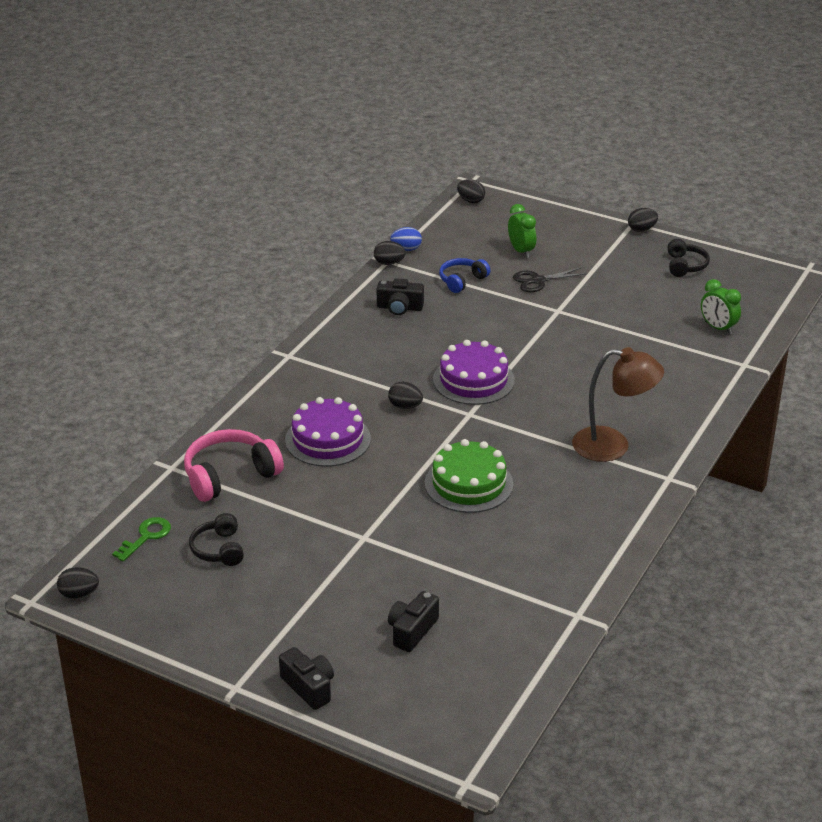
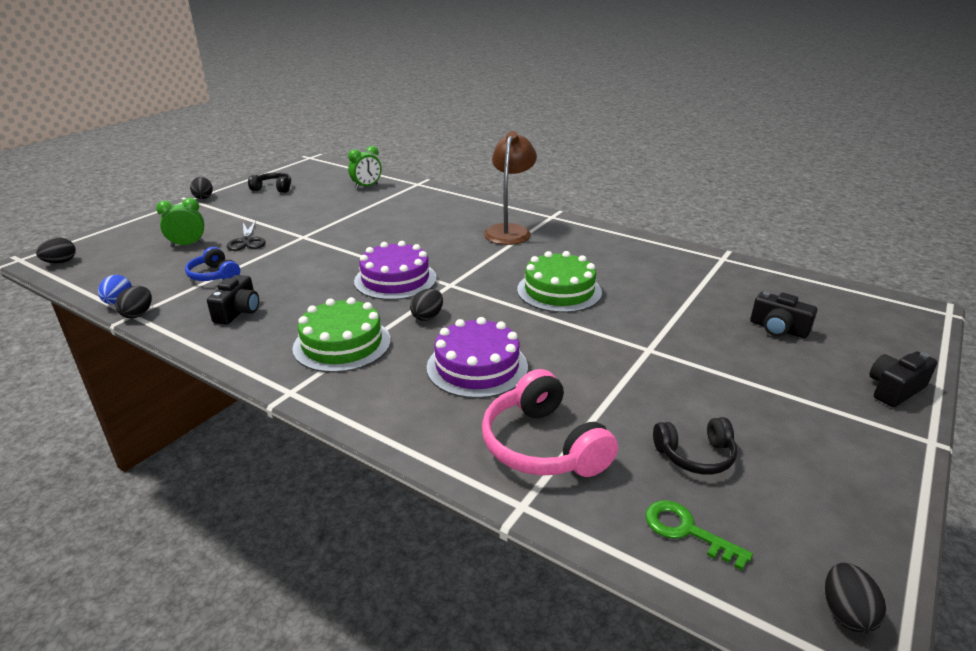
camera: 85 degrees left, 5 degrees down
(355, 368) = (342, 344): none -> green cake

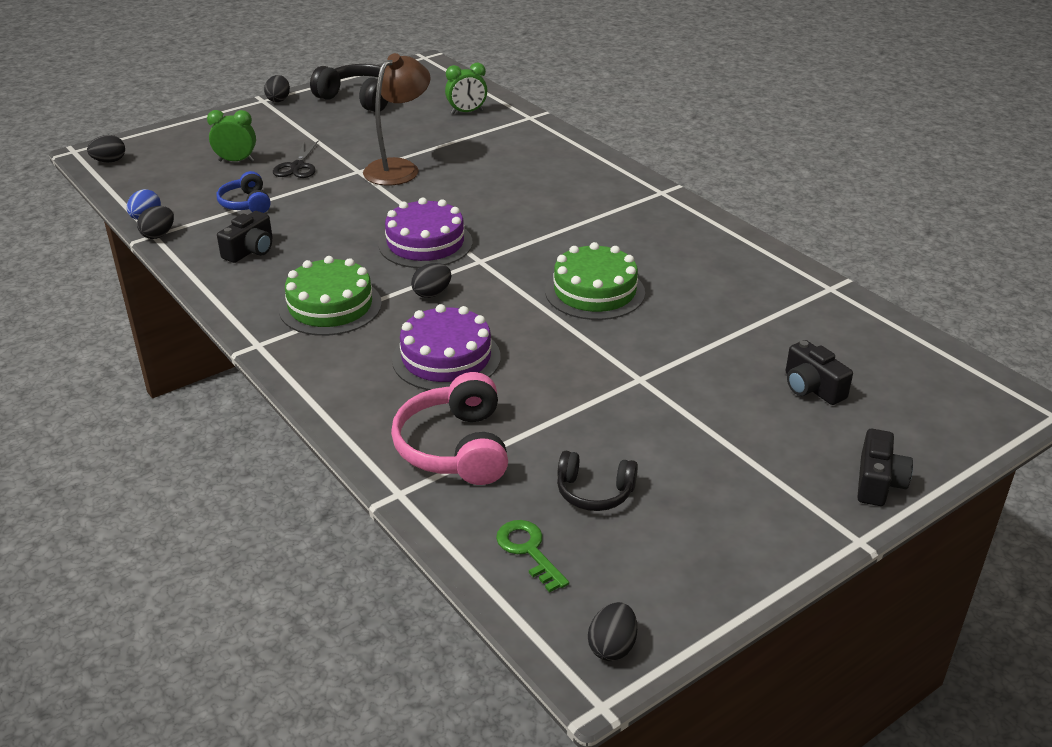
camera: 20 degrees right, 5 degrees up
(273, 188) = (359, 99): black headphones -> black headphones, size x1.66
(509, 231) = (595, 203): brown lamp -> brown lamp (399, 168)
(894, 390) = (878, 482): black camera -> black camera turned 120 degrees clockwise

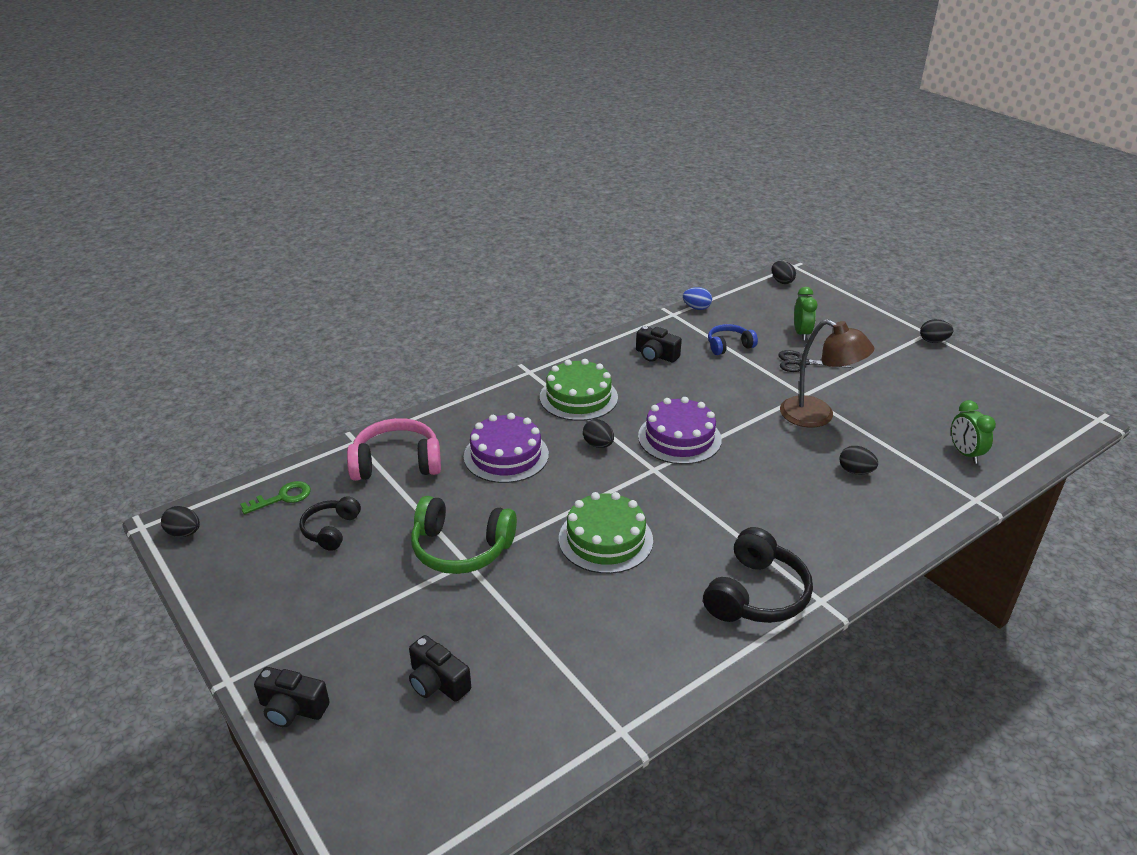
camera: 90 degrees right, 0 degrees up
(158, 235) = (673, 316): black egg -> black egg (855, 471)
(359, 99) = (961, 384): black headphones -> black headphones (756, 594)
(618, 384) = (461, 548): none -> green headphones
(812, 388) = (437, 682): black camera -> black camera turned 105 degrees counterclockwise

